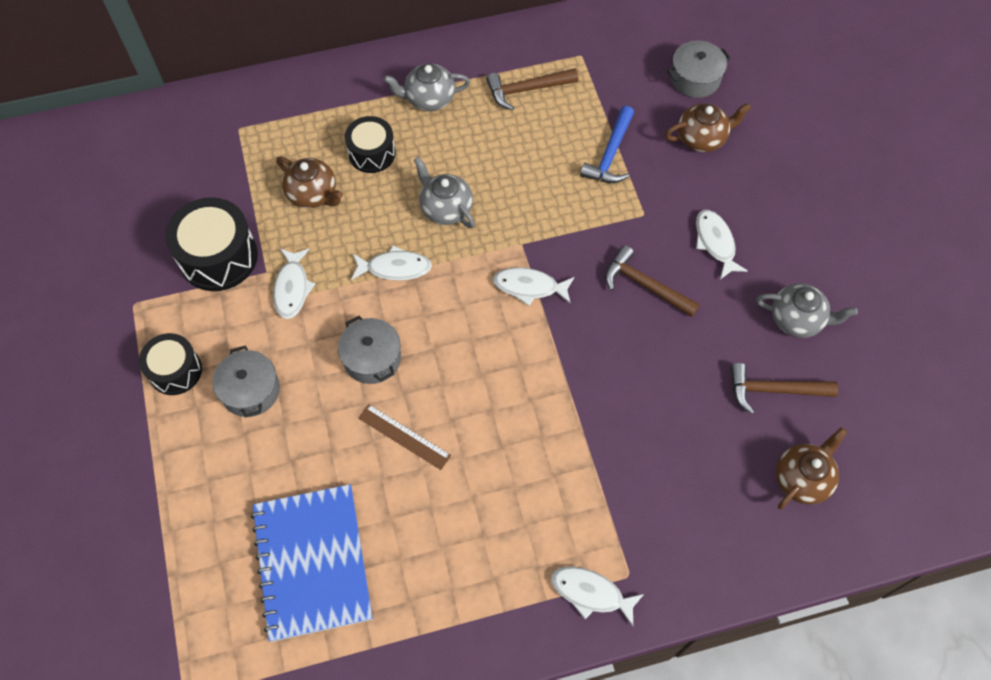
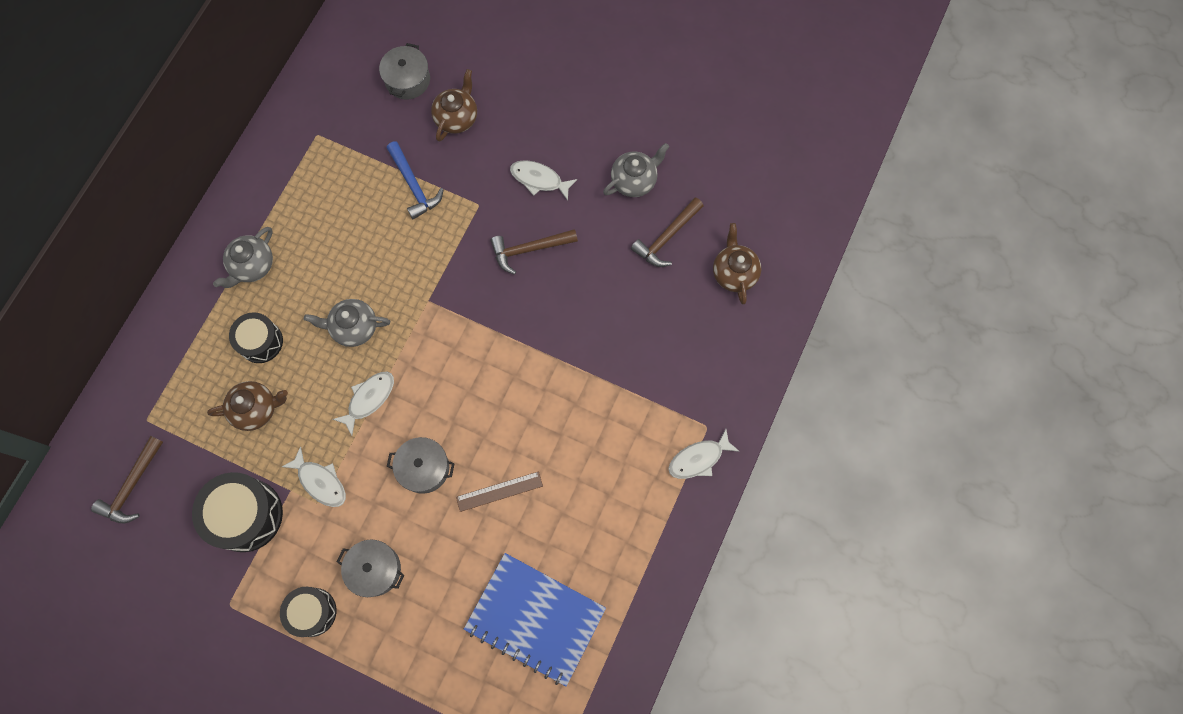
camera: 50 degrees left, 10 degrees up
(526, 90) = (310, 194): brown hammer -> brown hammer (132, 486)
(529, 287) = (464, 322): white fish -> none

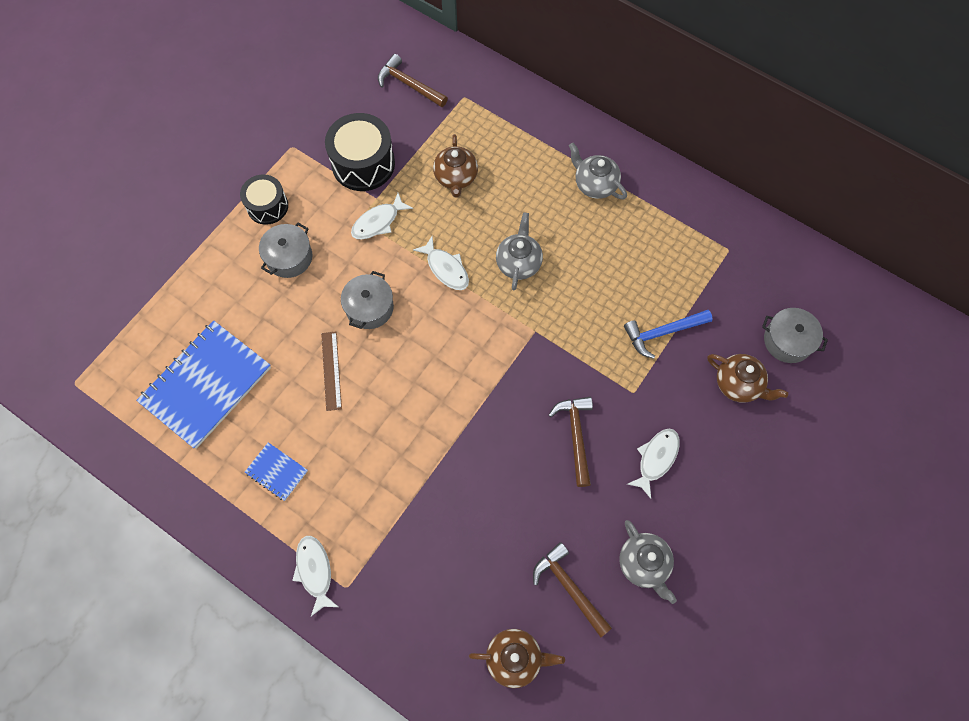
camera: 100 degrees right, 5 degrees down
(260, 342) = (519, 186): black drum -> none
(613, 519) = (276, 472): none -> blue notebook

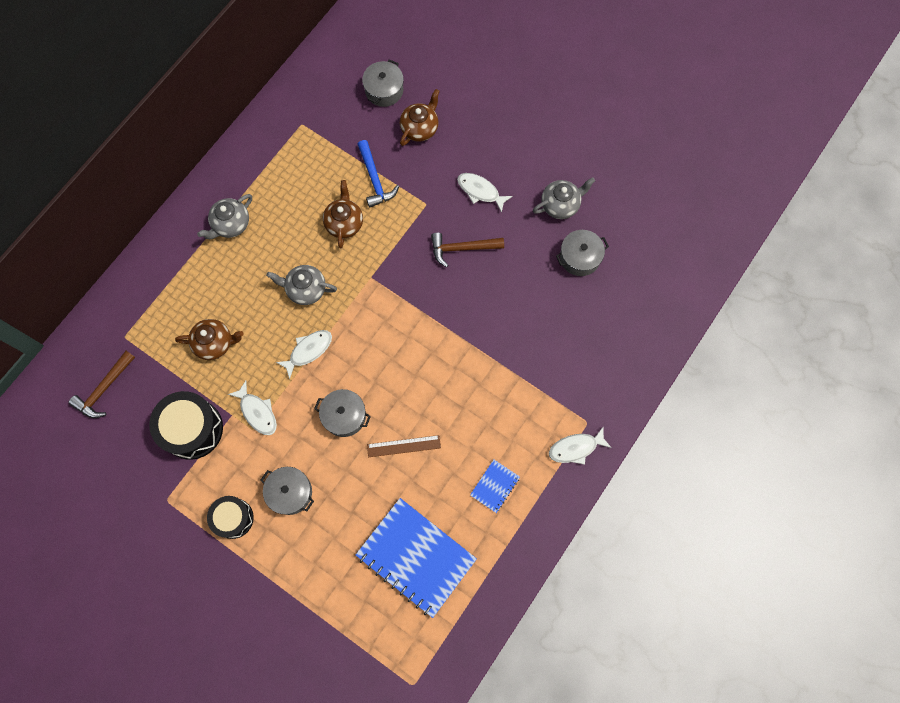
camera: 90 degrees left, 5 degrees up
(515, 658) = (632, 296): brown teapot -> brown teapot (344, 223)
(569, 587) = (579, 257): brown hammer -> grey pot

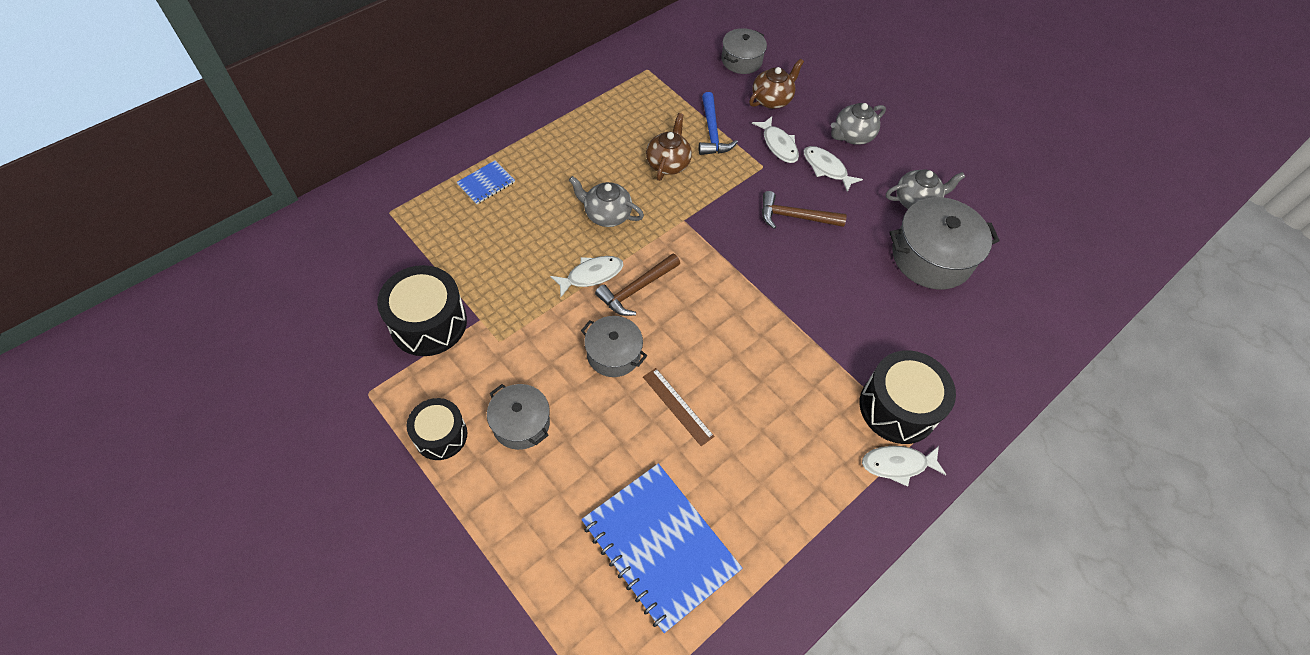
camera: 10 degrees right, 15 degrees down
(104, 389) = (345, 257): brown hammer -> brown hammer (636, 289)
(215, 343) = (487, 242): brown teapot -> none
(231, 224) = (544, 137): grey teapot -> grey teapot (852, 136)
(257, 412) = (511, 324): white fish -> white fish (778, 145)
(404, 446) = (677, 406): brown ruler -> brown ruler turned 45 degrees clockwise
(495, 486) = (783, 484): blue notebook -> blue notebook (486, 183)
(570, 401) = (898, 407): none -> black drum
(579, 257) = (931, 257): grey pot -> grey pot, size x1.67

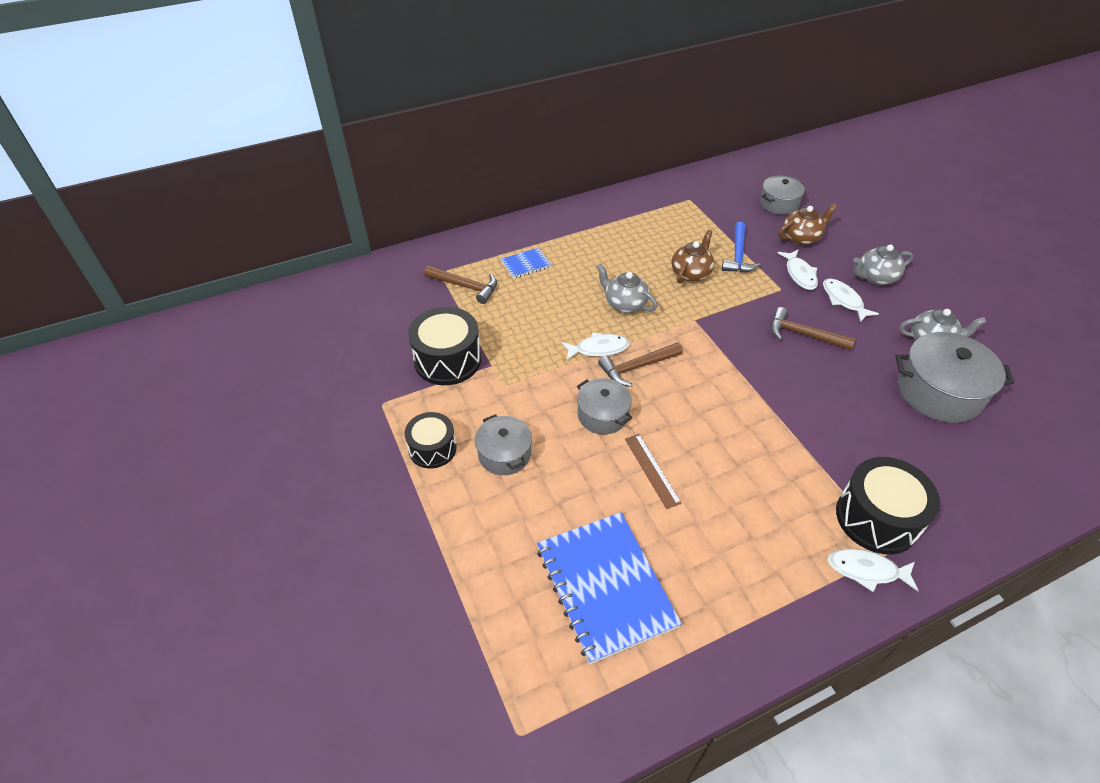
camera: 20 degrees right, 10 degrees down
(424, 225) = (466, 286): none -> brown hammer

